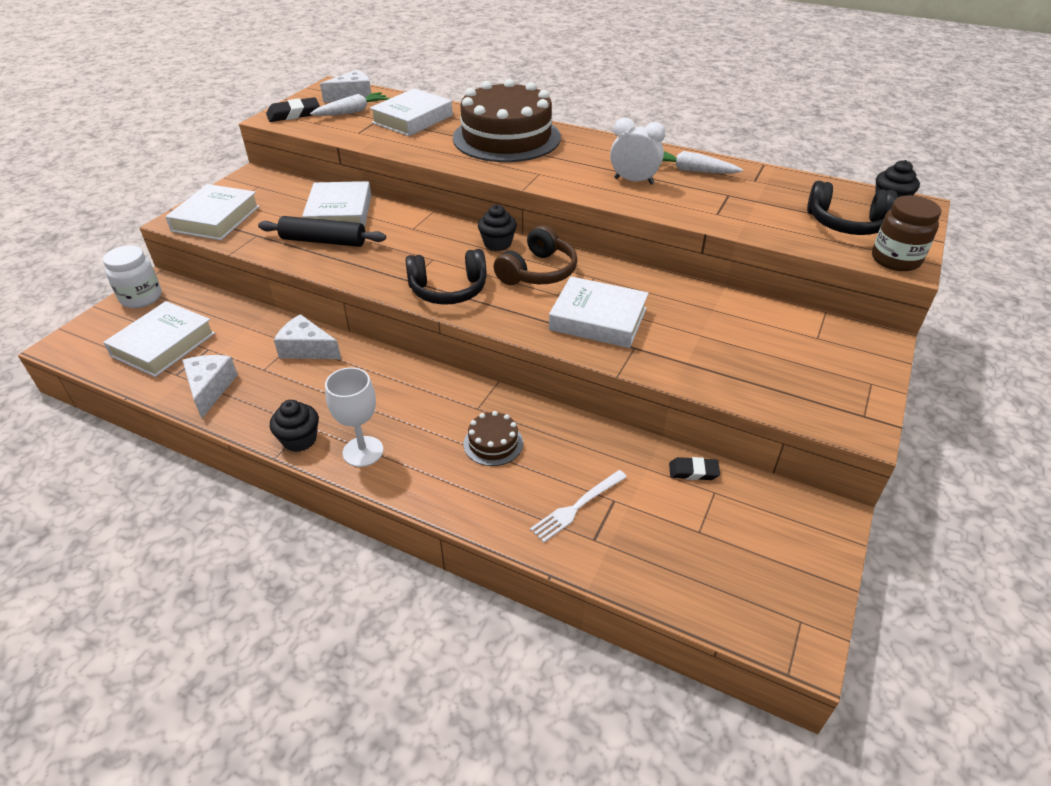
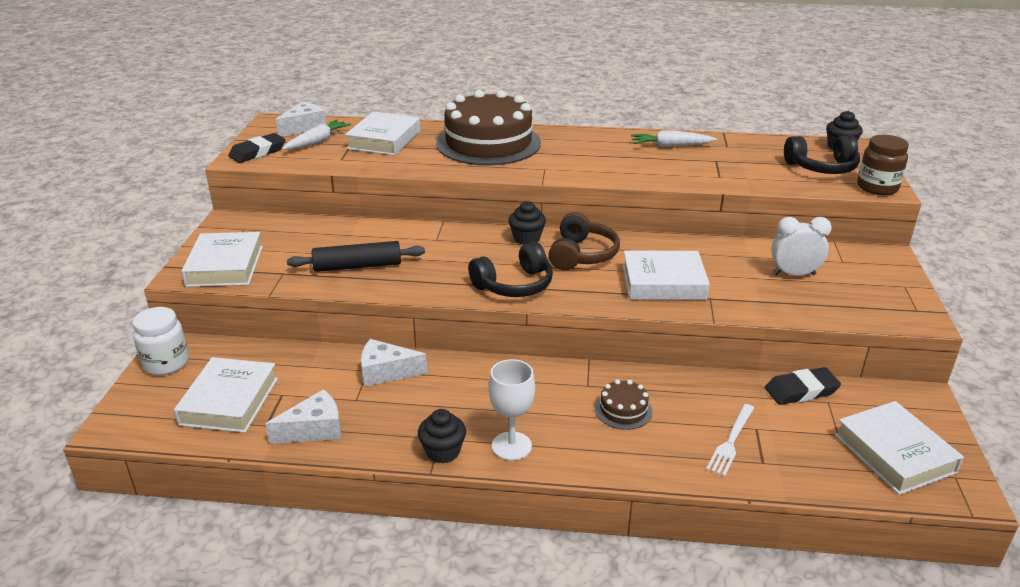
camera: 20 degrees left, 10 degrees down
(210, 389) = (314, 429): white cheese -> white cheese turned 90 degrees clockwise
(339, 213) = (352, 238): white book -> white book (894, 454)
(633, 181) = (631, 162): white clock -> white clock (794, 274)
(693, 471) = (801, 390): black eraser -> black eraser, size x1.58

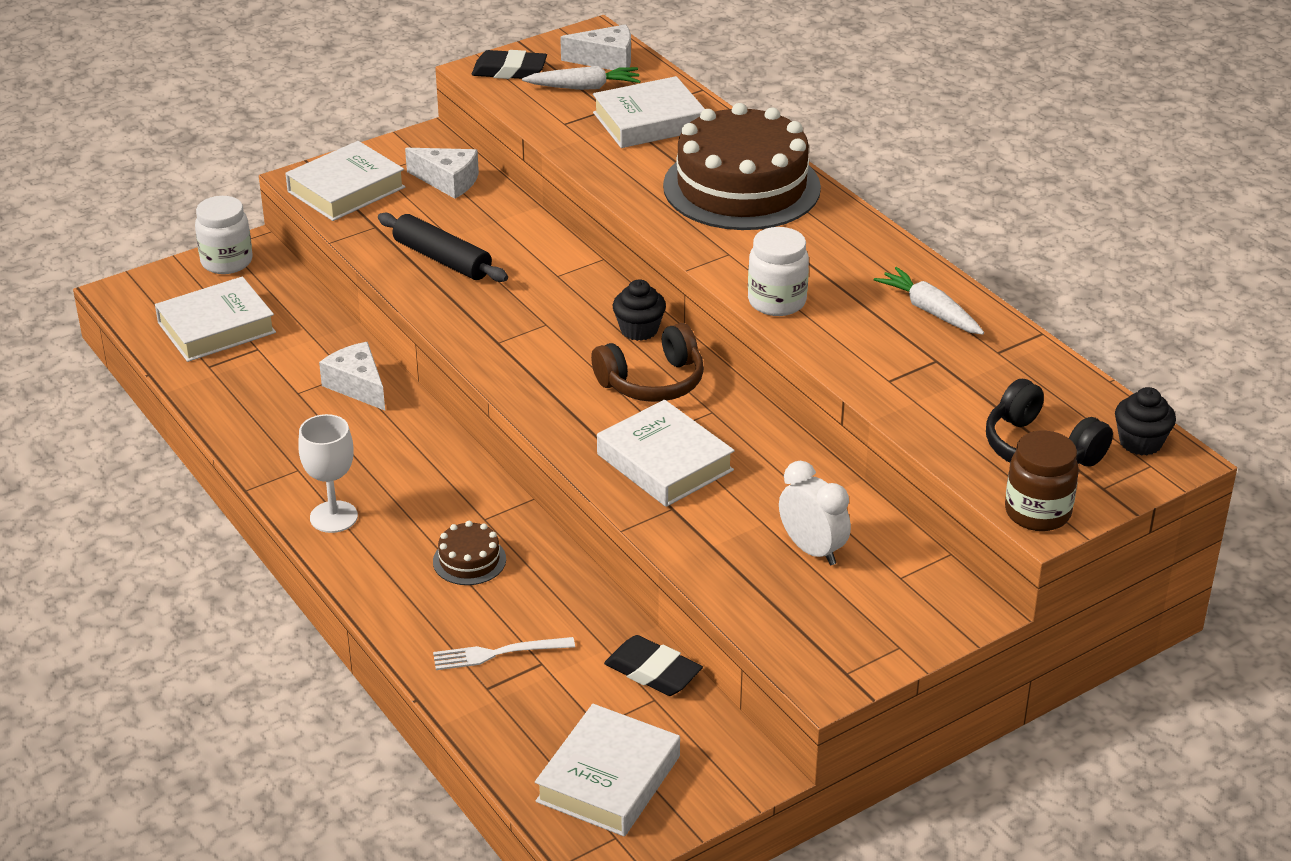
camera: 50 degrees right, 5 degrees up
(314, 429) = (232, 394): white cheese -> white cheese (448, 181)
(443, 451) = (282, 481): black cupcake -> none
(514, 285) = (530, 369): black headphones -> none
(609, 174) = (777, 302): none -> white jar

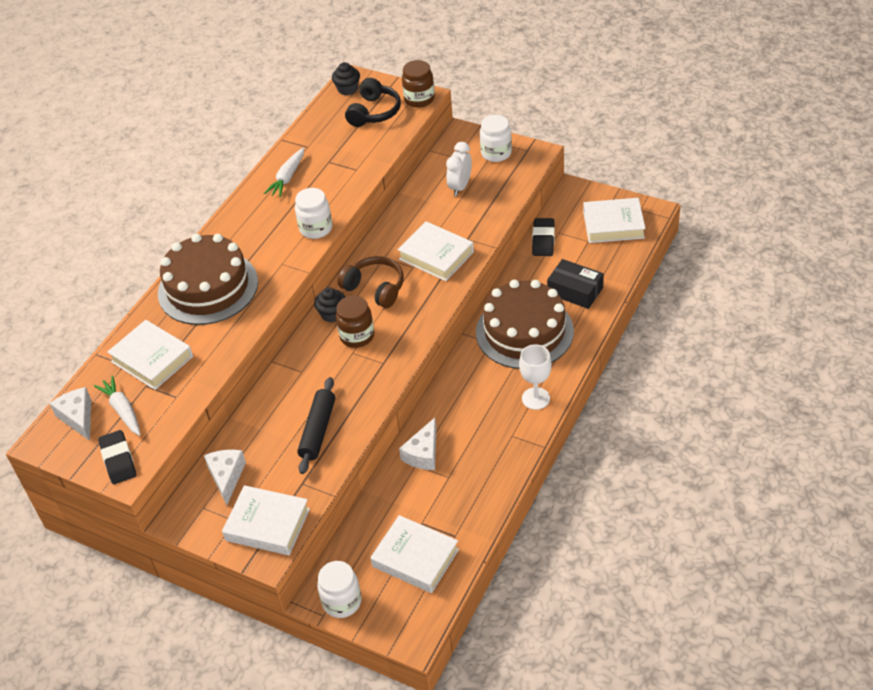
camera: 115 degrees left, 10 degrees up
(469, 560) = (524, 332): brown cake -> brown cake, size x2.43
(498, 653) = (575, 291): white fork -> black box
(572, 337) = (357, 336): none -> brown jar
(665, 462) = (436, 255): white book -> white book turned 75 degrees counterclockwise
(870, 629) = (496, 153): none -> white jar

